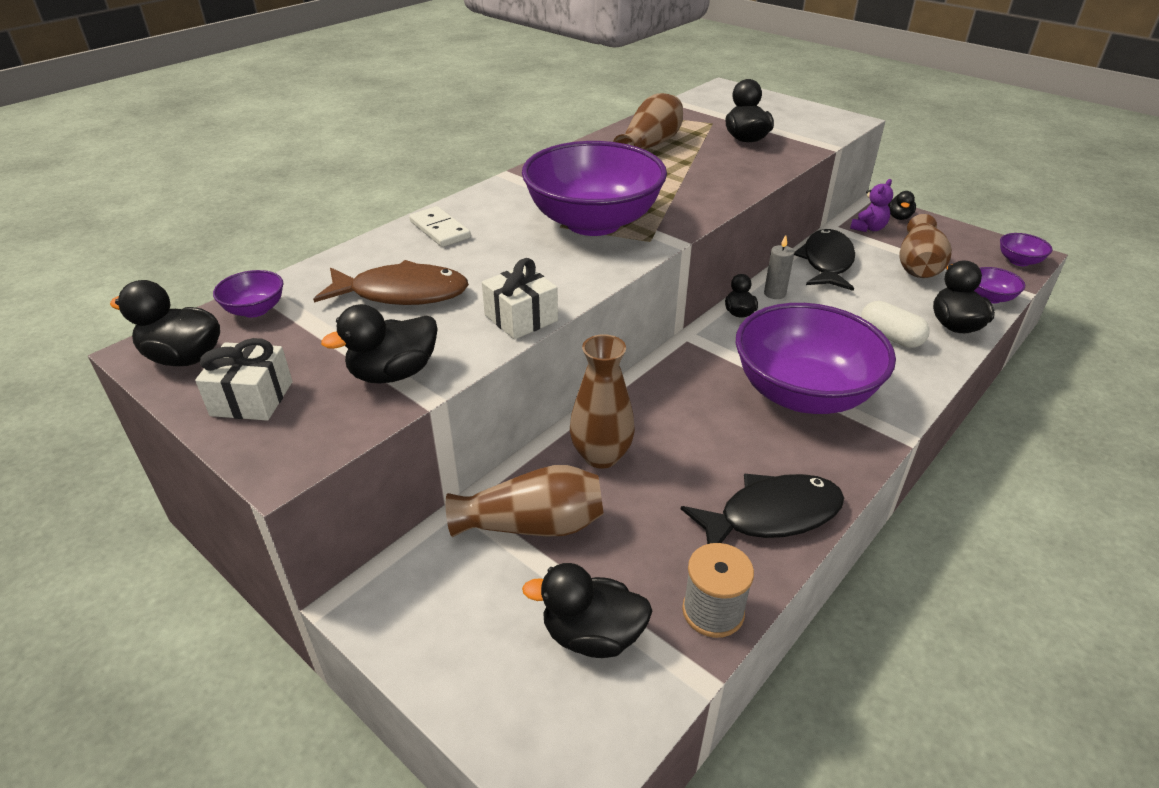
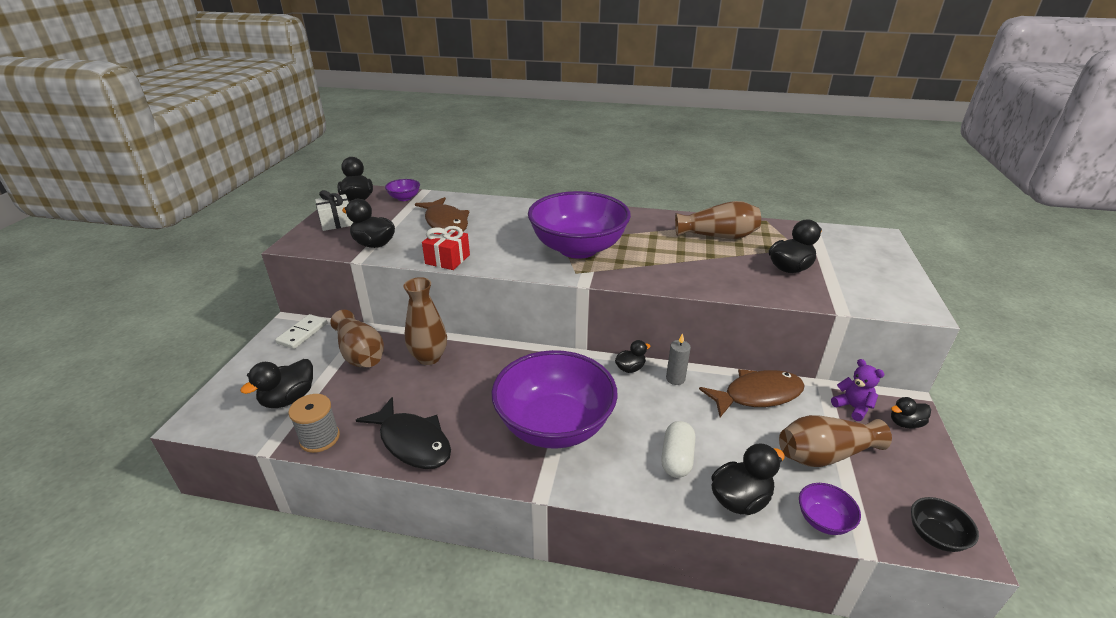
camera: 60 degrees right, 5 degrees down
(439, 230) = (519, 210): white domino -> white domino (302, 333)
(521, 318) = (447, 259): white gift -> red gift
(592, 635) = (289, 399): black duck -> black duck turned 120 degrees counterclockwise
(826, 262) = (757, 395): black fish -> brown fish
(868, 228) = (852, 407): purple teddy bear -> purple teddy bear turned 135 degrees counterclockwise
(1019, 261) = (935, 536): purple bowl -> black bowl

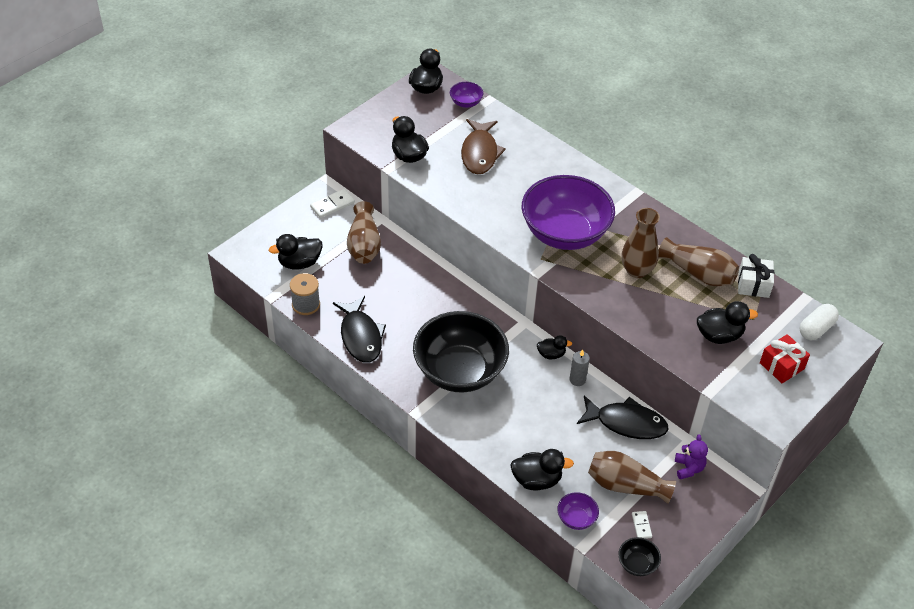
camera: 30 degrees right, 15 degrees up
(336, 222) = (394, 114): white gift -> white gift (753, 285)
(429, 357) = (410, 272): brown vase -> brown vase (636, 270)
(447, 259) = (454, 199): red gift -> red gift (781, 366)
(554, 425) = (460, 371): purple bowl -> black bowl
(676, 458) = (521, 435): white capsule -> white capsule (816, 329)
(757, 395) = (626, 423): brown fish -> black fish
(886, 488) = (641, 526): none -> white domino
(905, 423) = (713, 498): black duck -> none

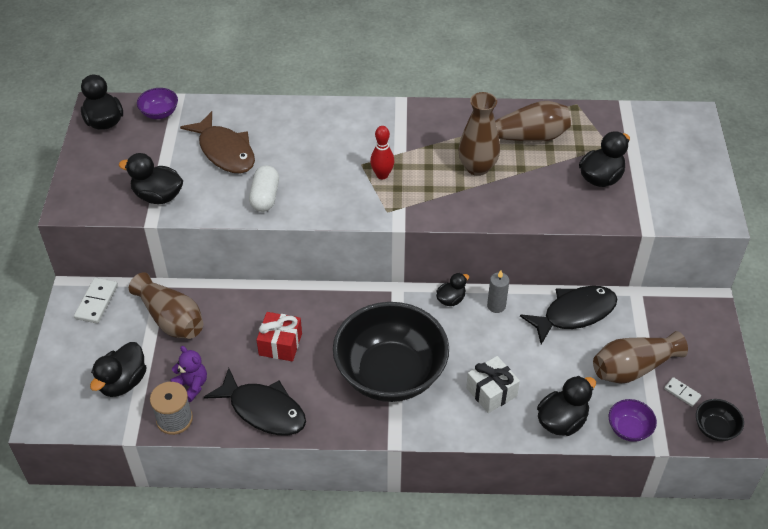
camera: 40 degrees left, 0 degrees up
(564, 233) = (382, 175): purple bowl -> red bowling pin
(688, 468) = (660, 315): purple teddy bear -> purple teddy bear (192, 385)
(753, 285) = (577, 118): white gift -> white gift (491, 392)
(781, 366) = (672, 170): red gift -> red gift (280, 344)
(816, 329) = (660, 123): white capsule -> white capsule (265, 197)

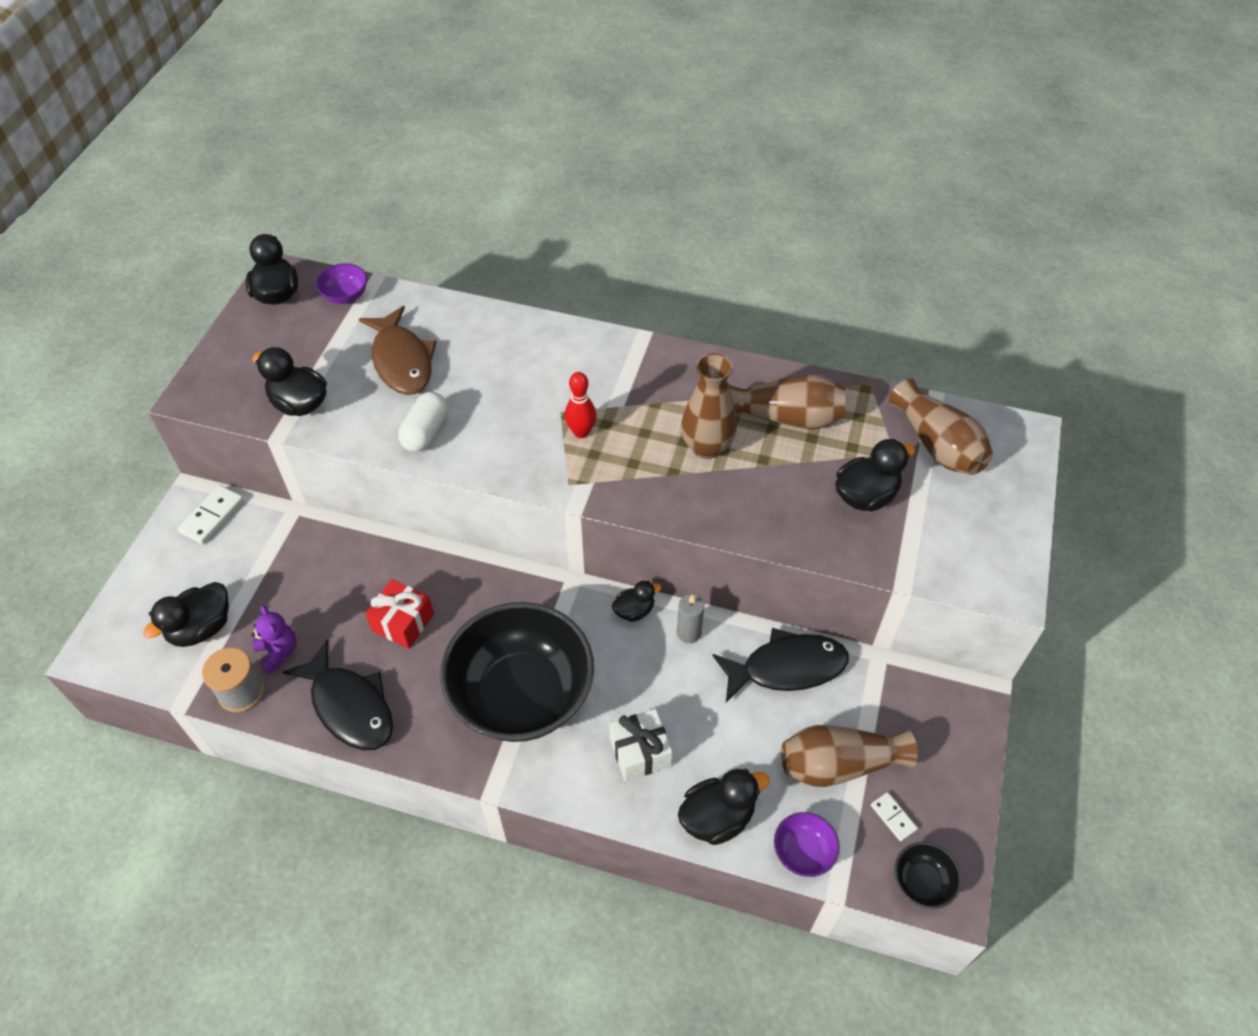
camera: 15 degrees right, 5 degrees up
(171, 319) = (288, 558): brown vase -> brown vase (937, 445)

